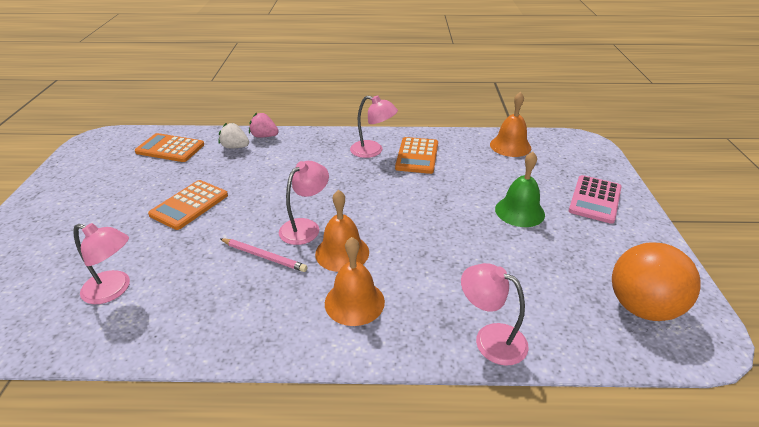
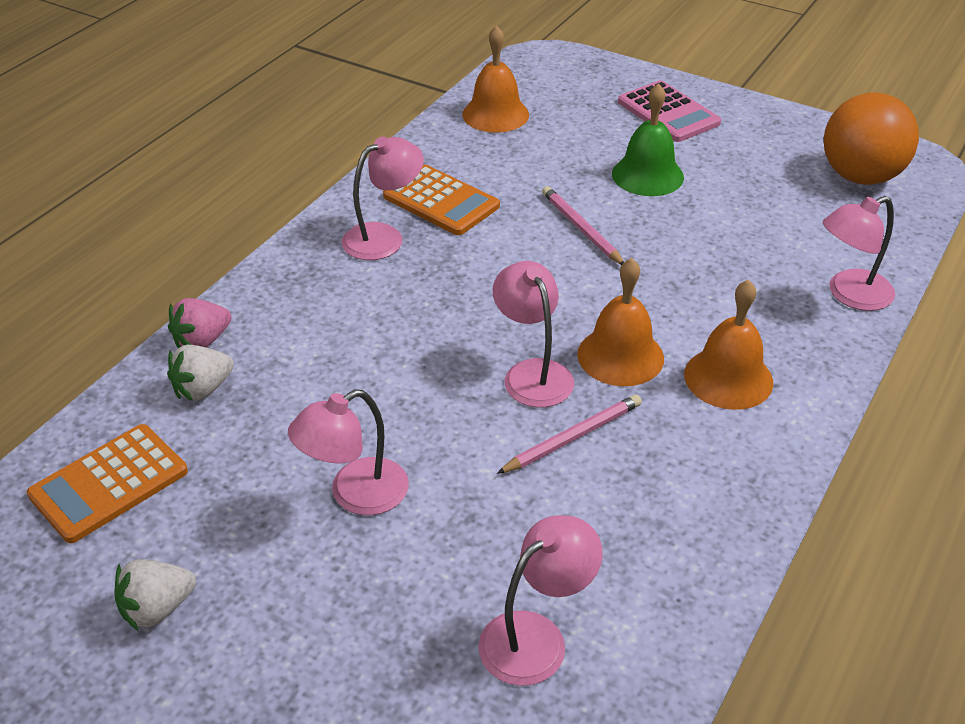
camera: 60 degrees left, 5 degrees up
(106, 183) = (157, 609): none -> white strawberry
(189, 205) = (355, 494): orange calculator -> pink lamp
(441, 204) = (581, 228): none -> pink pencil

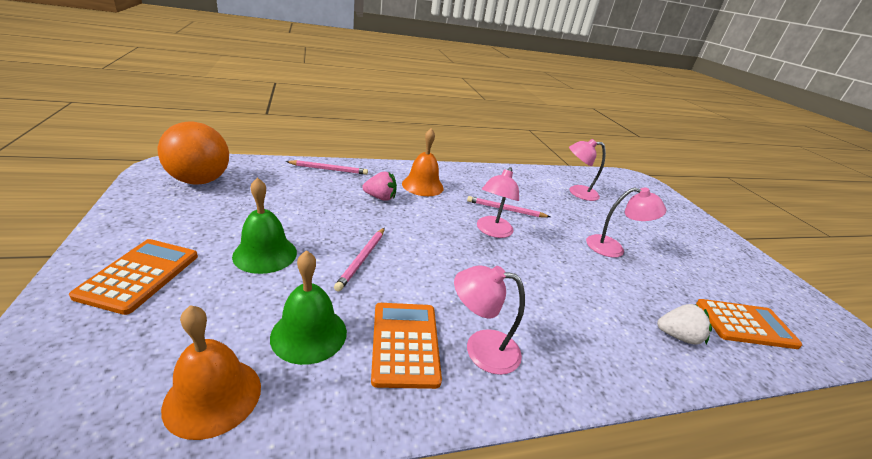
camera: 140 degrees left, 10 degrees down
(157, 609) = (718, 268): white strawberry -> none
(202, 341) = (670, 368): pink strawberry -> pink strawberry (380, 197)
(508, 163) = (309, 334): none -> green bell
(620, 356) = (447, 212): orange bell -> none
(668, 113) = (139, 275): pink calculator -> orange calculator
(849, 295) = (328, 169): pink lamp -> pink pencil

